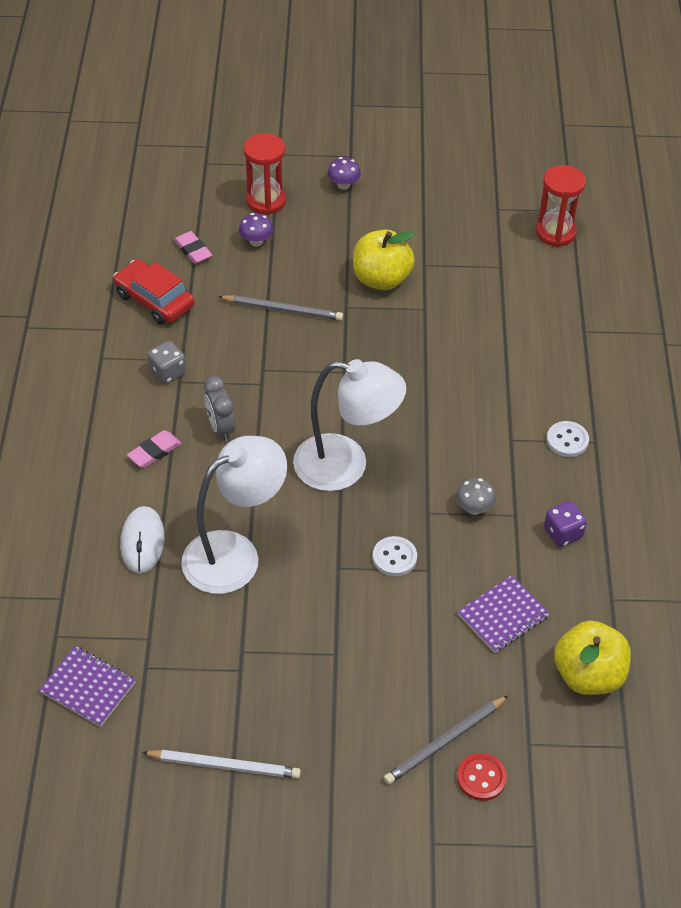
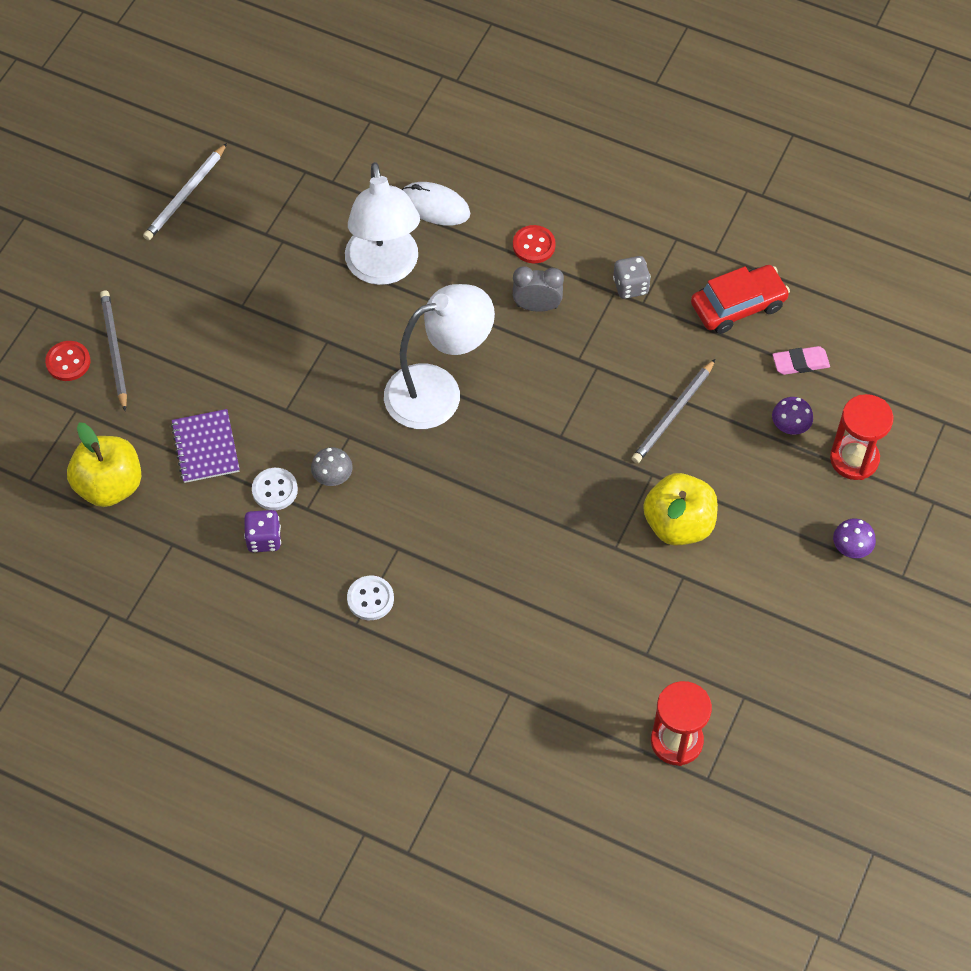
camera: 115 degrees right, 10 degrees up
(88, 687) = (308, 128): purple notebook -> none
(154, 452) = (534, 245): pink eraser -> red button
(346, 466) = (438, 391): white lamp -> white lamp turned 150 degrees counterclockwise
(394, 557) = (313, 388): white button -> white button (275, 490)

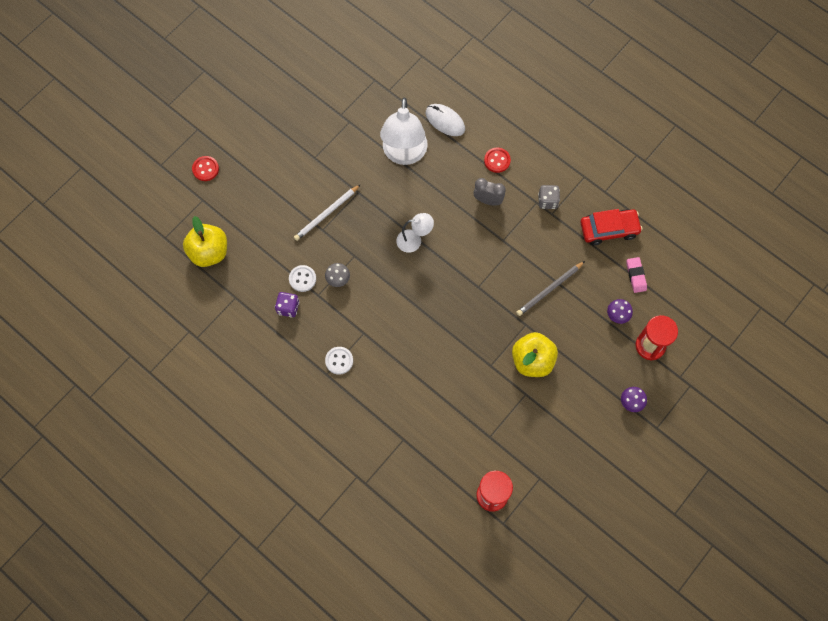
camera: 15 degrees right, 10 degrees up
(114, 351) = (234, 168): grey pencil -> none
(186, 194) = (301, 78): white pencil -> white pencil (327, 213)
(206, 447) = (270, 242): purple notebook -> none
(438, 391) = (414, 240): white lamp -> white lamp, size x0.54
(800, 363) = (636, 276): pink eraser -> pink eraser turned 75 degrees clockwise

